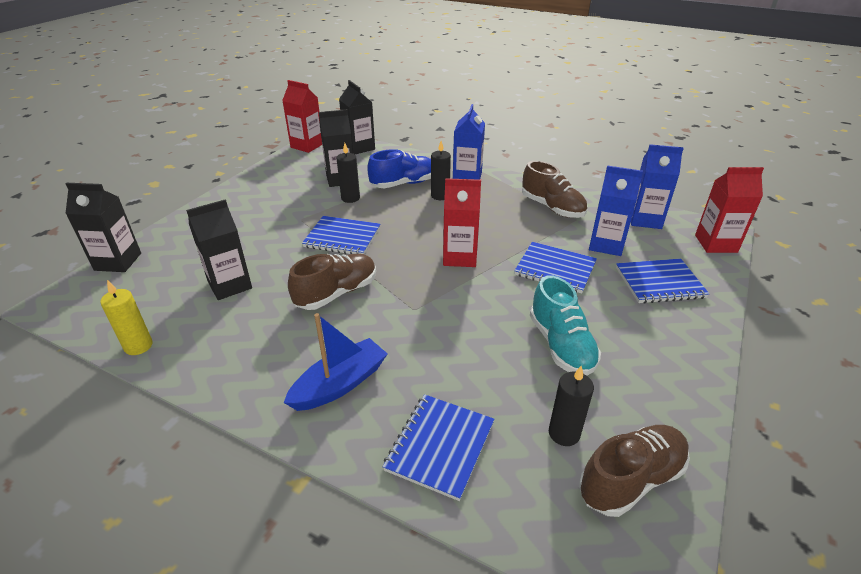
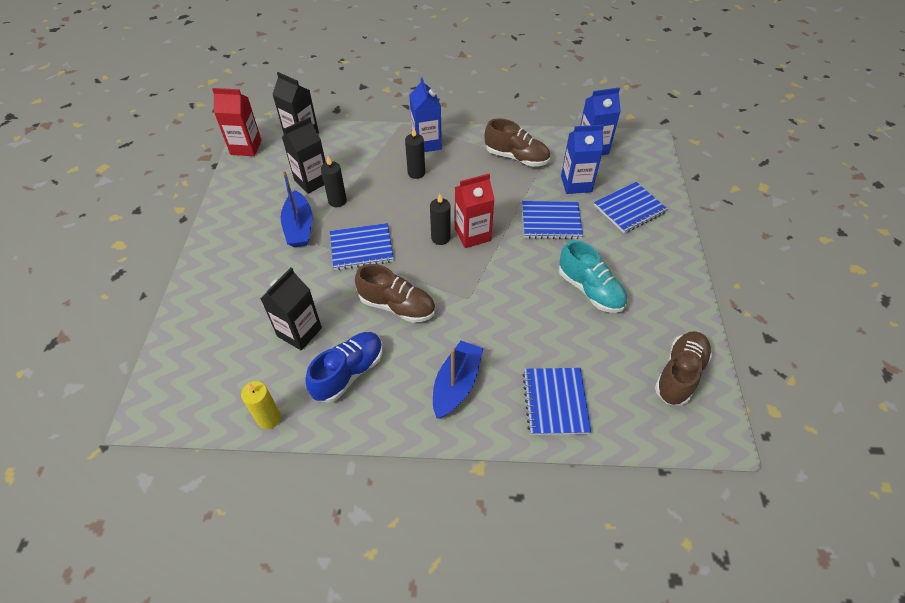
camera: 25 degrees left, 15 degrees up
(118, 262) = (170, 347): black carton -> none
(301, 208) = (299, 227): none -> blue boat
(337, 293) = (397, 306): brown shoe -> brown shoe turned 90 degrees clockwise
(404, 184) = (375, 168): blue shoe -> blue shoe (349, 373)
(564, 433) = (626, 359): black candle -> black candle (440, 238)
(715, 244) = (651, 157): red carton -> none

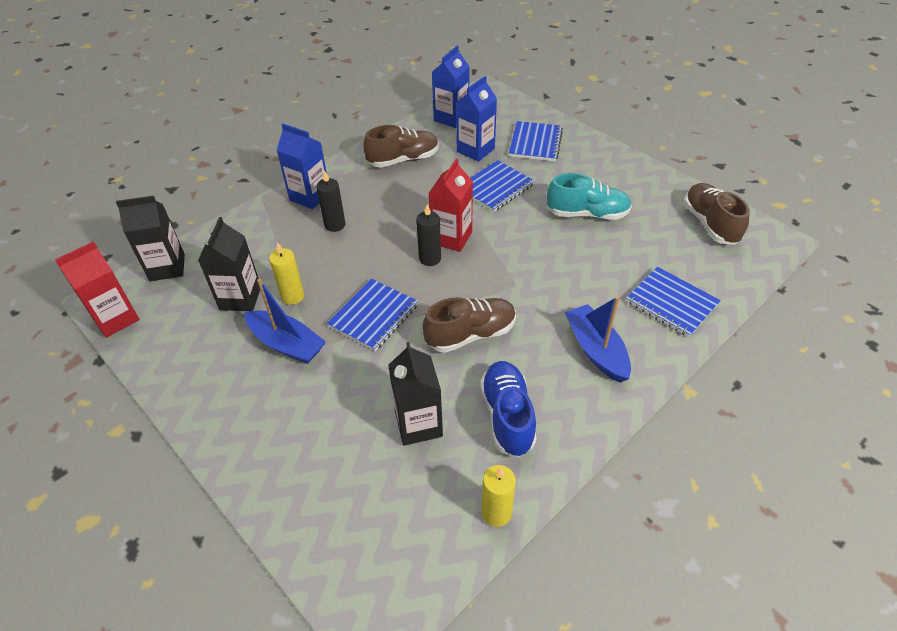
camera: 45 degrees left, 5 degrees down
(337, 201) = (293, 296): black candle -> yellow candle

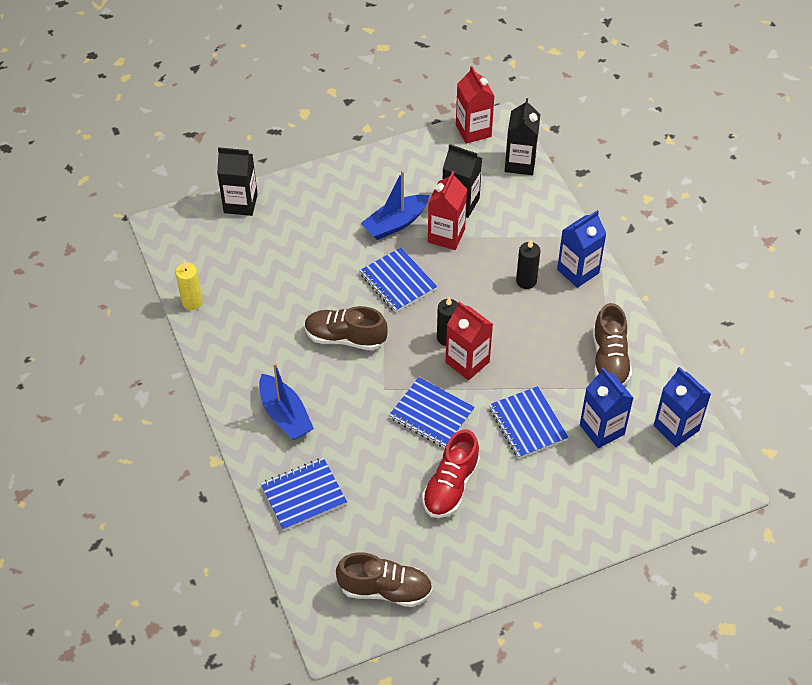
camera: 110 degrees right, 5 degrees up
(293, 296) = (446, 235): yellow candle -> red carton
(418, 424) = (280, 281): black carton -> black carton (240, 203)
(471, 334) = (345, 338): brown shoe -> brown shoe turned 105 degrees clockwise
(507, 416) = (258, 334): blue shoe -> none
(535, 143) = (593, 492): blue notebook -> blue notebook (431, 414)
(587, 214) = (450, 486): turquoise shoe -> red shoe
(596, 350) = (285, 415): blue boat -> blue boat turned 60 degrees clockwise

